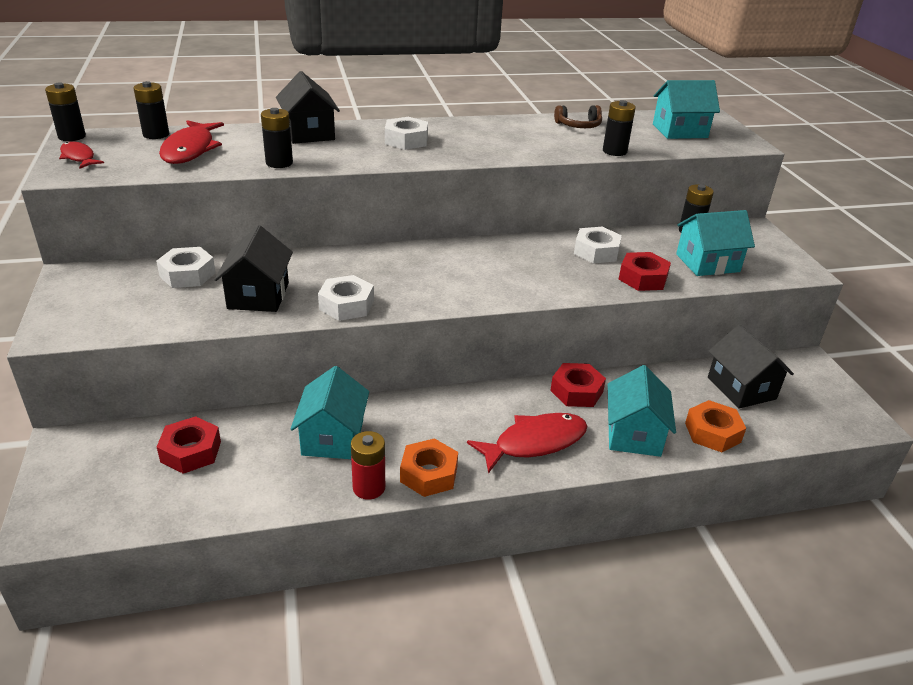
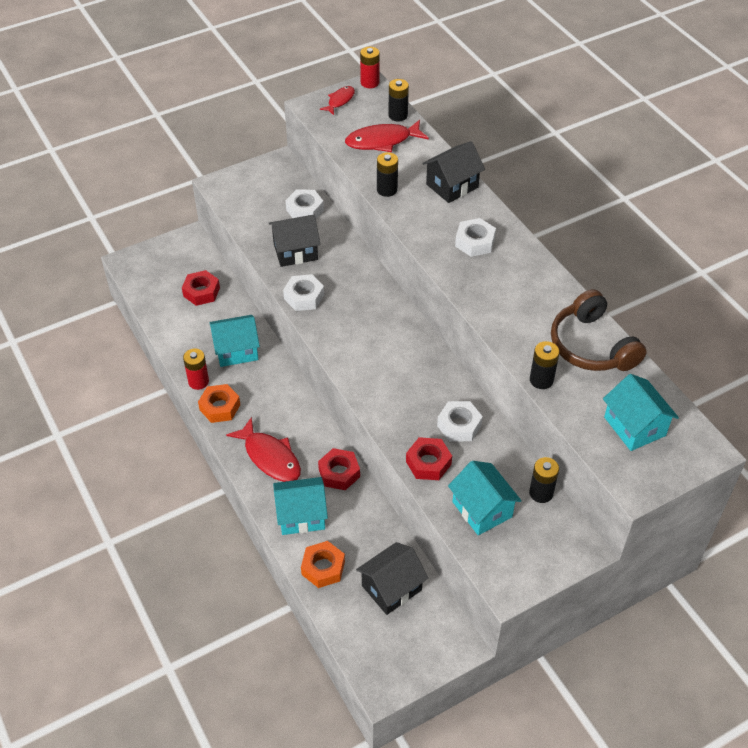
camera: 75 degrees right, 15 degrees up
(72, 136) = (370, 82): black battery -> red battery
(578, 125) = (592, 346): brown headphones -> brown headphones, size x1.90

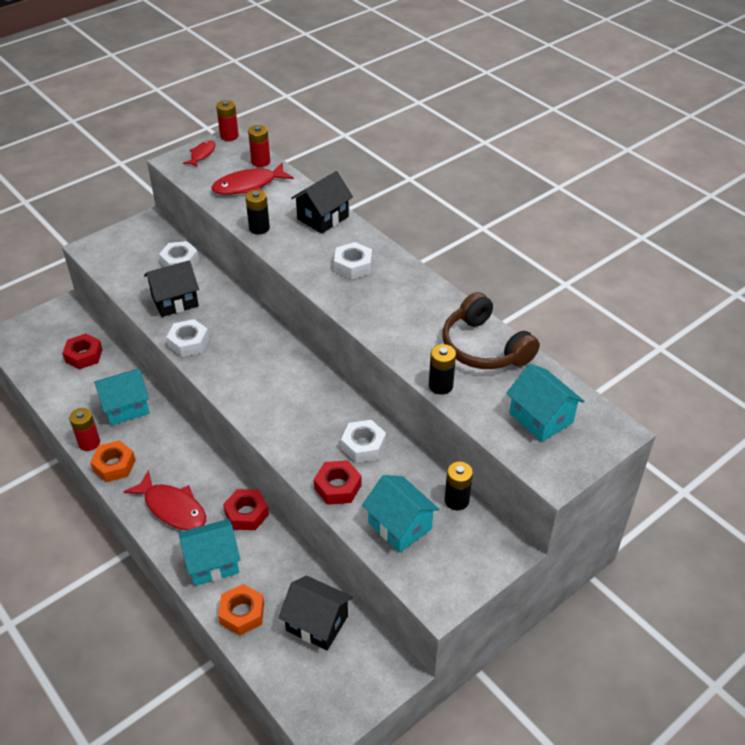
camera: 10 degrees left, 5 degrees down
(391, 588) = (317, 623): black house -> black house turned 75 degrees clockwise
(398, 115) = (260, 161): black battery -> red battery

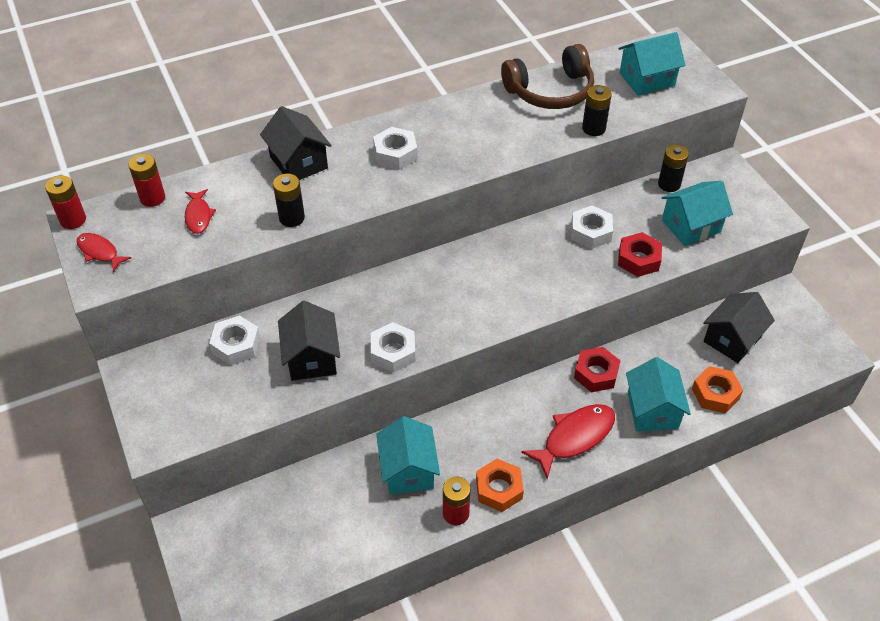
camera: 75 degrees left, 5 degrees up
(84, 355) = (297, 511): red nut -> none
(248, 185) = (198, 216): red fish -> red fish, size x0.58

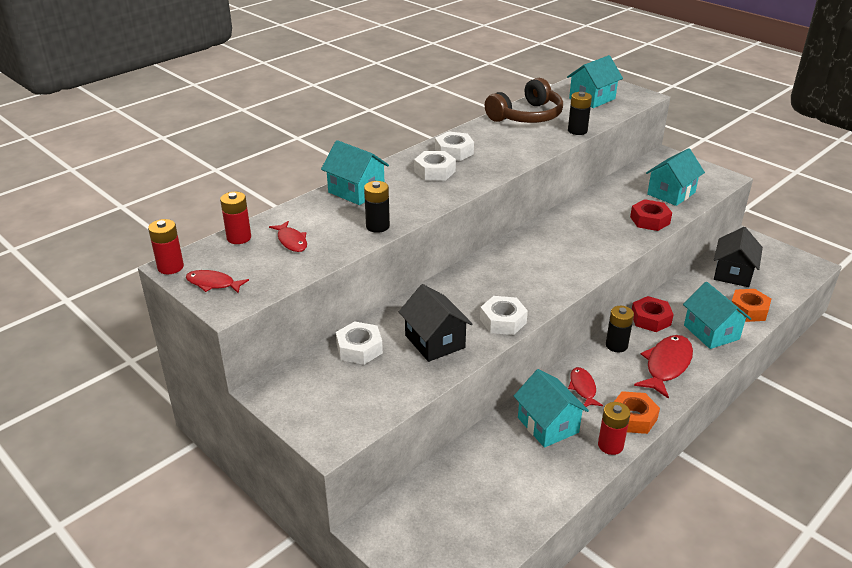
camera: 20 degrees left, 15 degrees down
(298, 162) = (356, 191): black house -> turquoise house
(469, 438) = (583, 388): none -> red fish
(590, 232) = (600, 211): white nut -> white nut (454, 152)
(669, 184) = (635, 173): black battery -> black battery (616, 345)

